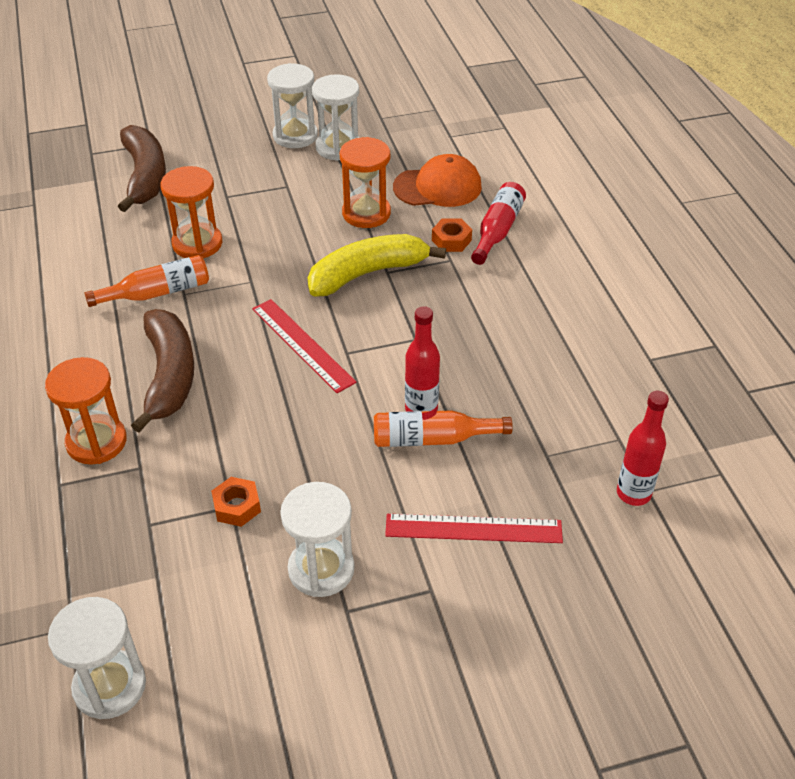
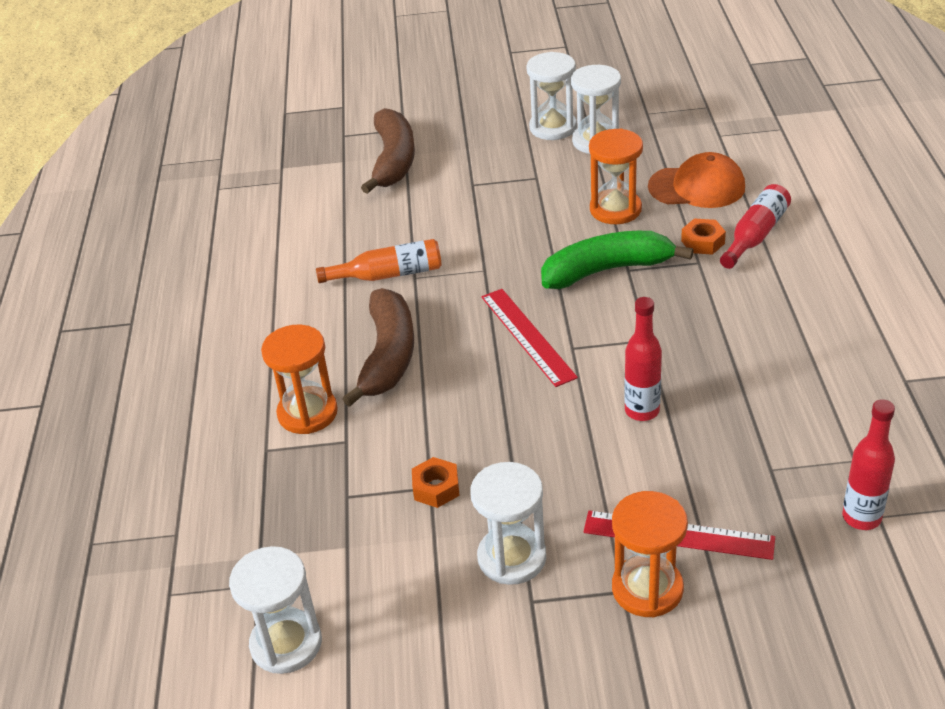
camera: 15 degrees right, 5 degrees down
(197, 243) = (435, 229): orange hourglass -> orange hourglass (647, 589)
(367, 273) = (607, 270): yellow banana -> green banana
(432, 439) = (649, 441): orange bottle -> none

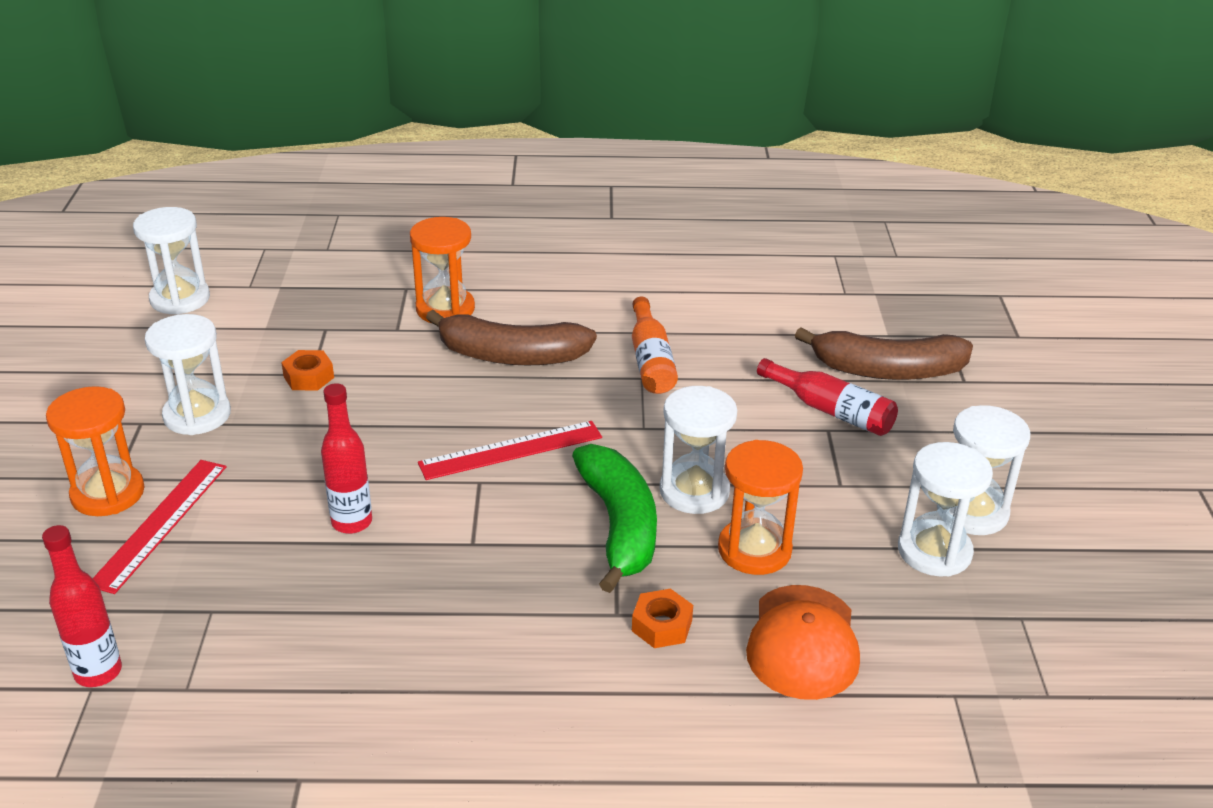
camera: 90 degrees right, 5 degrees down
(558, 239) = (694, 491): none -> white hourglass
(755, 235) = (668, 686): red bottle -> red bottle (831, 410)

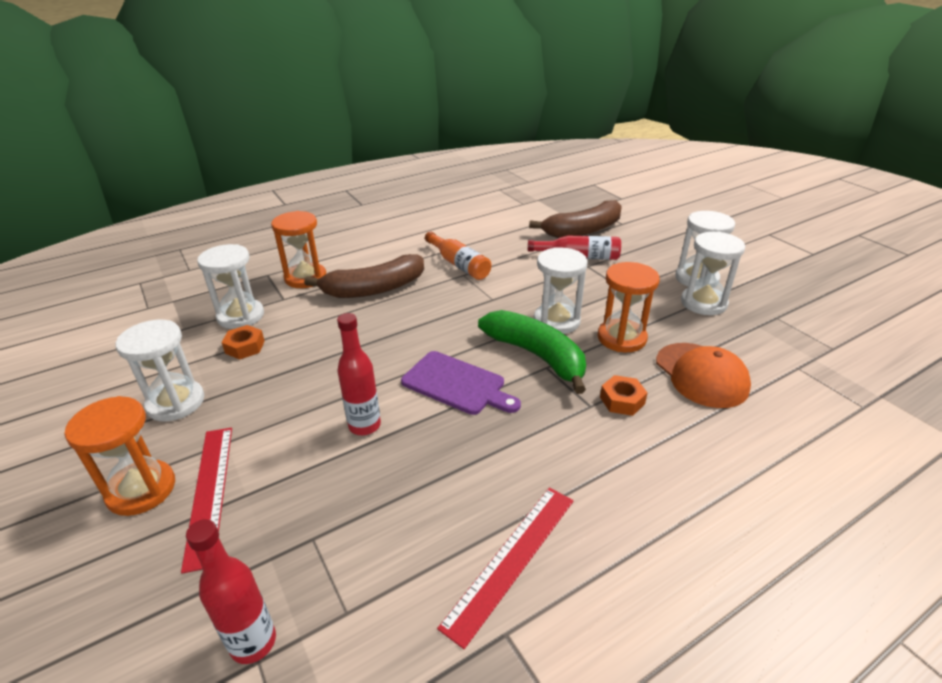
camera: 30 degrees left, 0 degrees up
(180, 299) = (95, 332): white hourglass -> white hourglass (241, 316)
(491, 519) = (457, 384): none -> purple cutting board
(511, 450) = (428, 339): red ruler -> red ruler (511, 559)

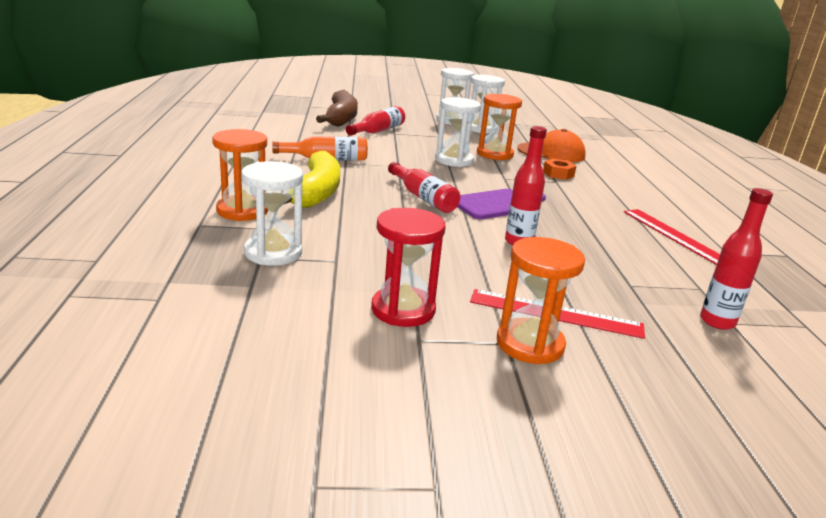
camera: 65 degrees left, 10 degrees down
(176, 402) = (403, 310): white hourglass -> red hourglass
(245, 347) = (341, 261): orange nut -> none
(374, 289) = (316, 192): brown banana -> yellow banana
(423, 338) = (423, 197): none -> red bottle
(536, 356) = (489, 176): green banana -> none

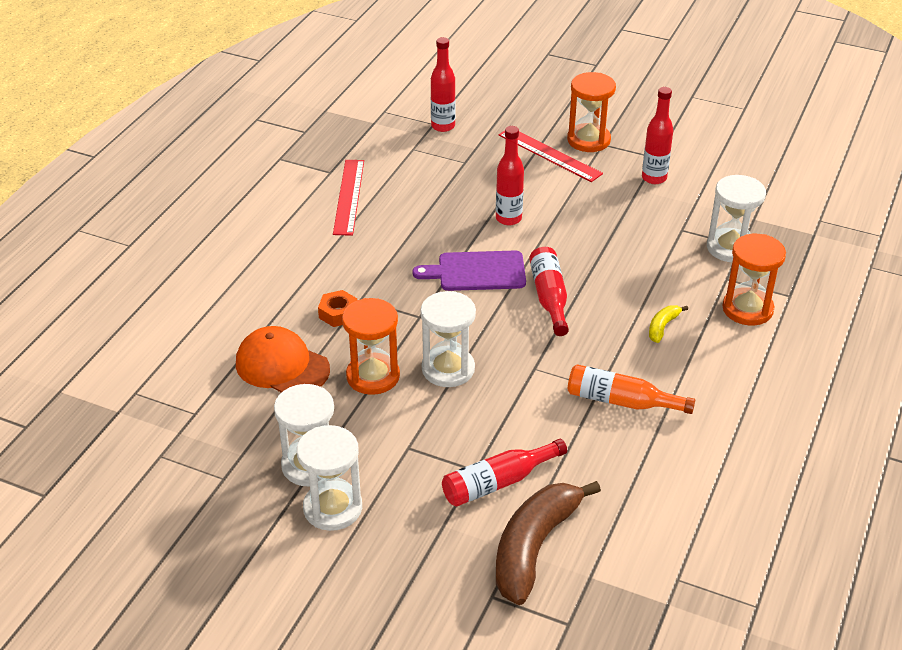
camera: 150 degrees left, 15 degrees up
(316, 192) = (662, 327): yellow banana -> yellow banana, size x0.44
(403, 310) = (654, 178): red hourglass -> red bottle

